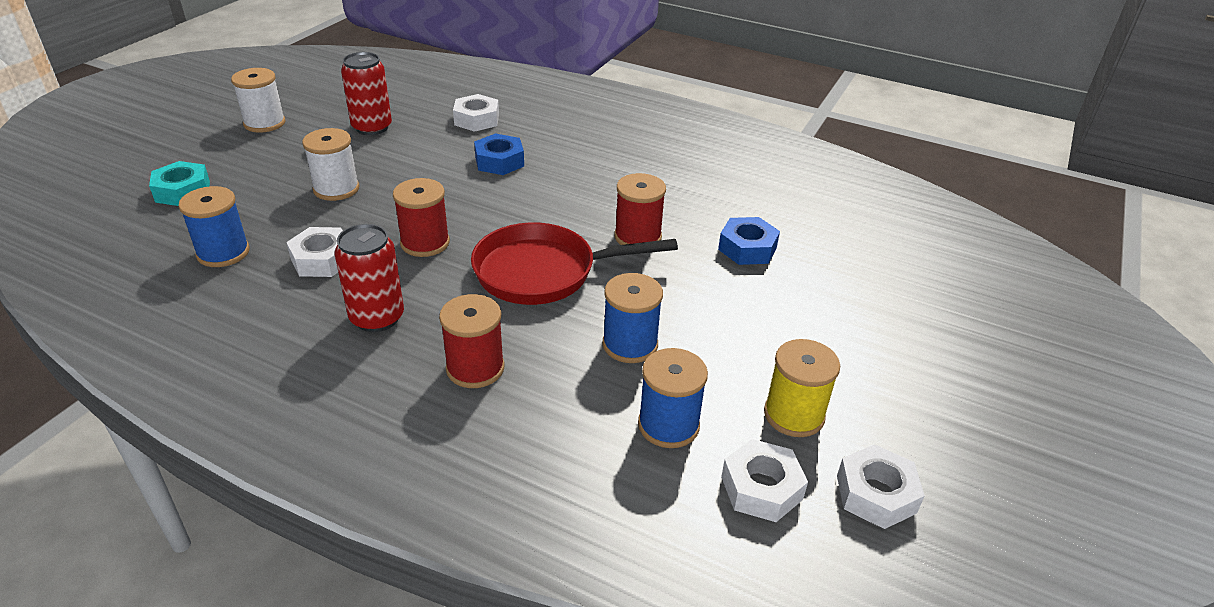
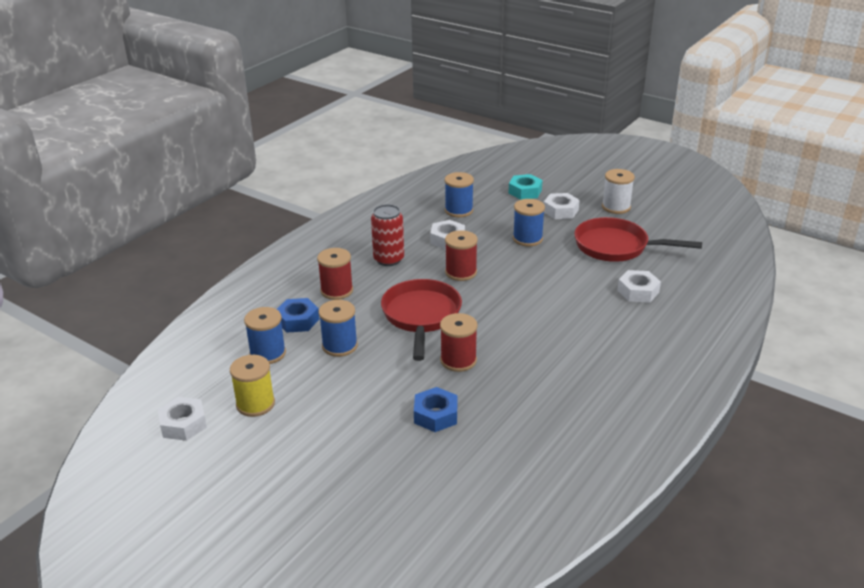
camera: 100 degrees right, 5 degrees down
(336, 189) = (527, 239): white spool -> blue spool
(372, 127) = (616, 247): red can -> red pan
(499, 161) = (568, 301): blue nut -> blue nut (298, 320)
(761, 488) = (209, 381): white nut -> white nut (560, 211)

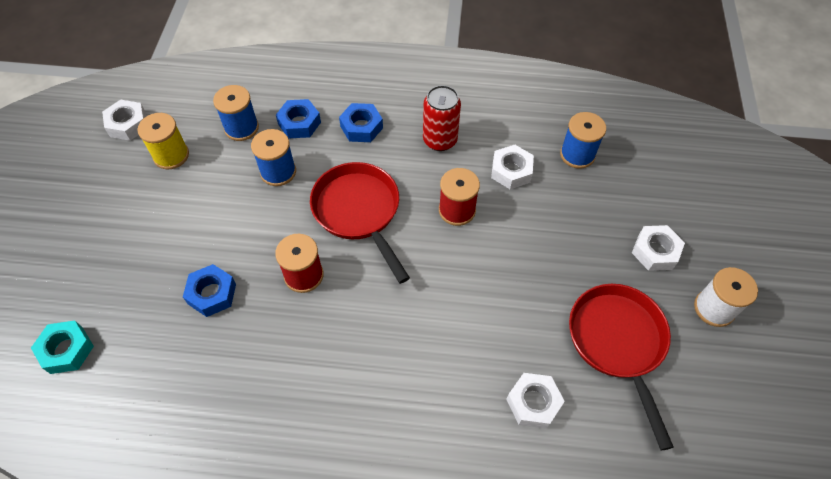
camera: 60 degrees right, 25 degrees up
(336, 291) = (361, 127): red spool -> blue nut
(421, 316) = (359, 212): red pan -> red pan turned 90 degrees counterclockwise
(525, 191) = (670, 198): turquoise nut -> turquoise nut (66, 350)
(527, 239) = (567, 243): blue spool -> none

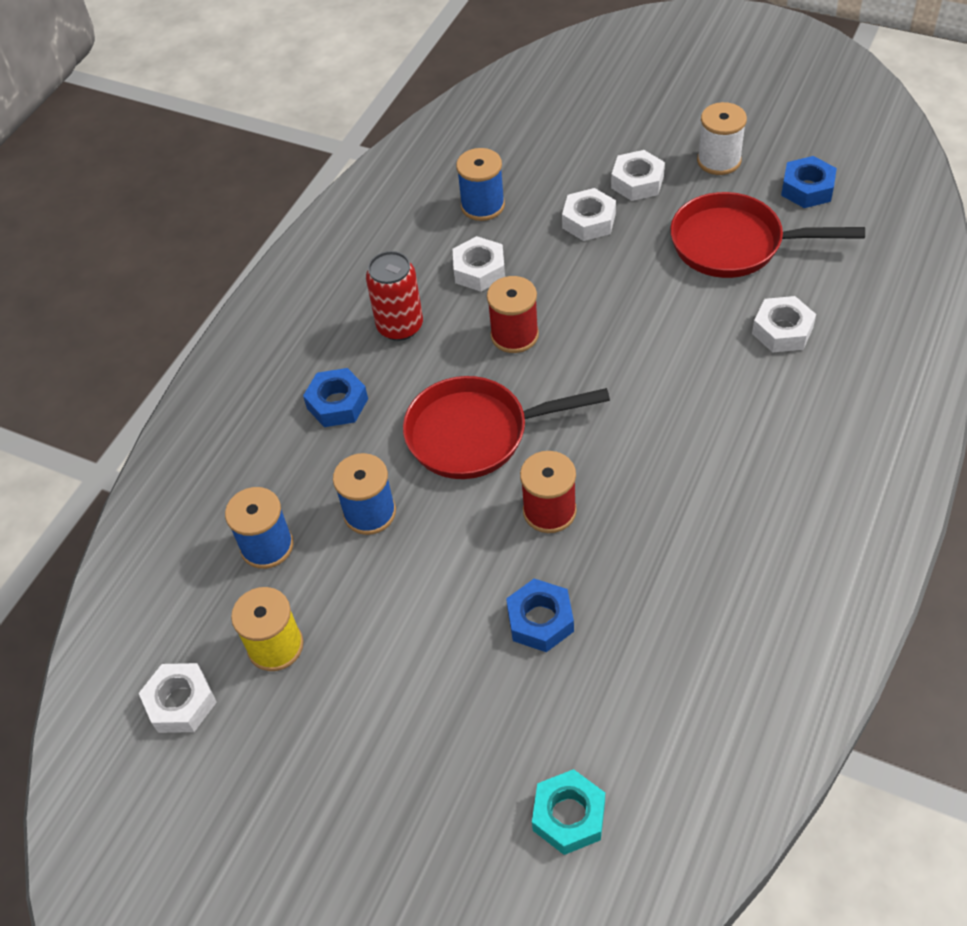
camera: 65 degrees left, 5 degrees down
(299, 123) = (294, 473): blue nut -> blue nut (807, 189)
(594, 228) = (589, 221): none -> white nut

